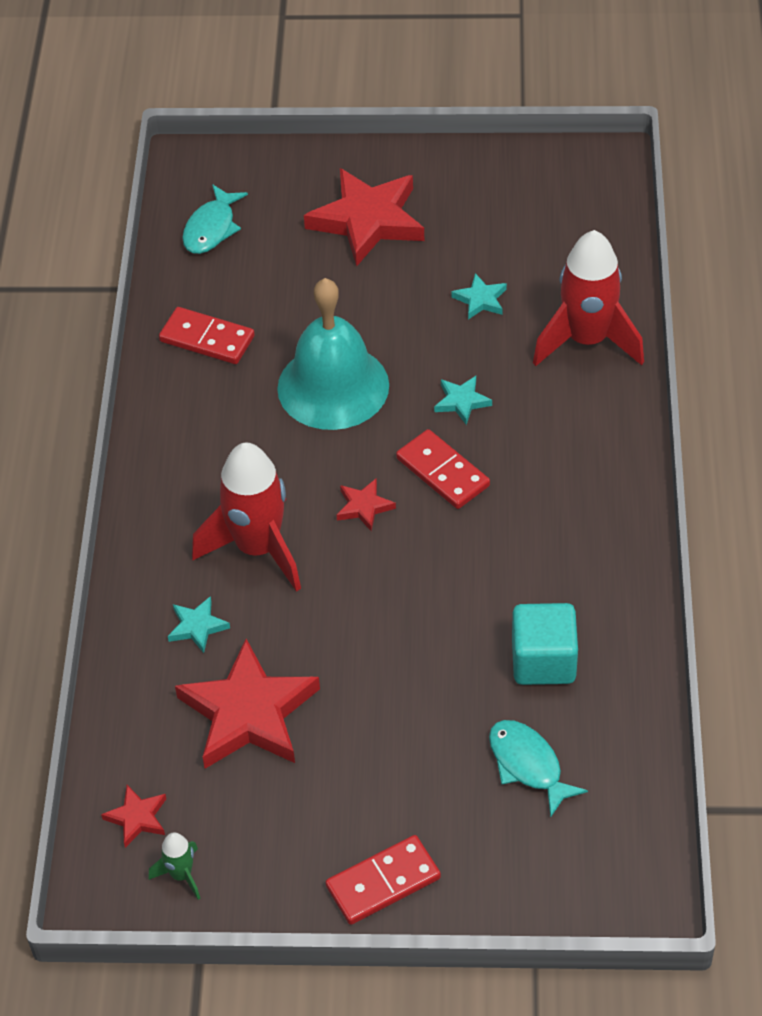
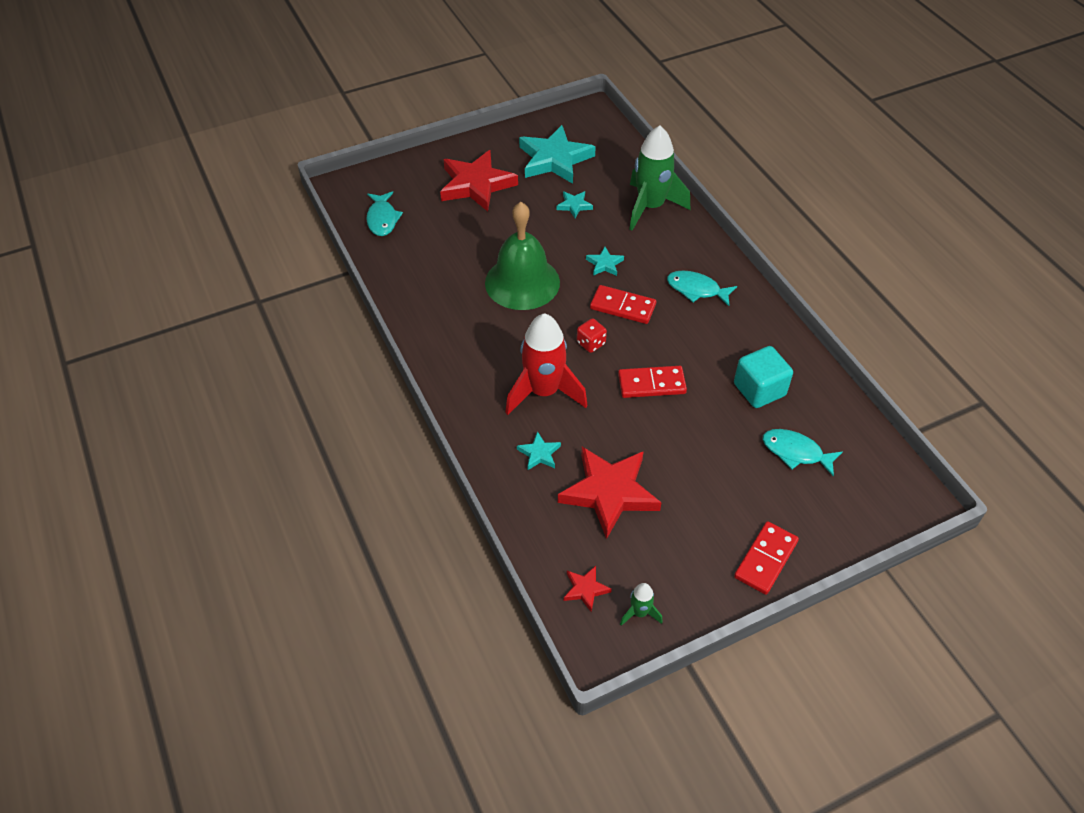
camera: 30 degrees left, 0 degrees up
(207, 339) = (424, 282): red domino -> red domino (651, 384)
(333, 386) = (522, 282): turquoise bell -> green bell
(364, 507) = (591, 343): red star -> red dice
(502, 219) = (554, 159): none -> turquoise star
(562, 487) = (696, 289): none -> turquoise fish
(587, 340) = (650, 207): red rocket -> green rocket

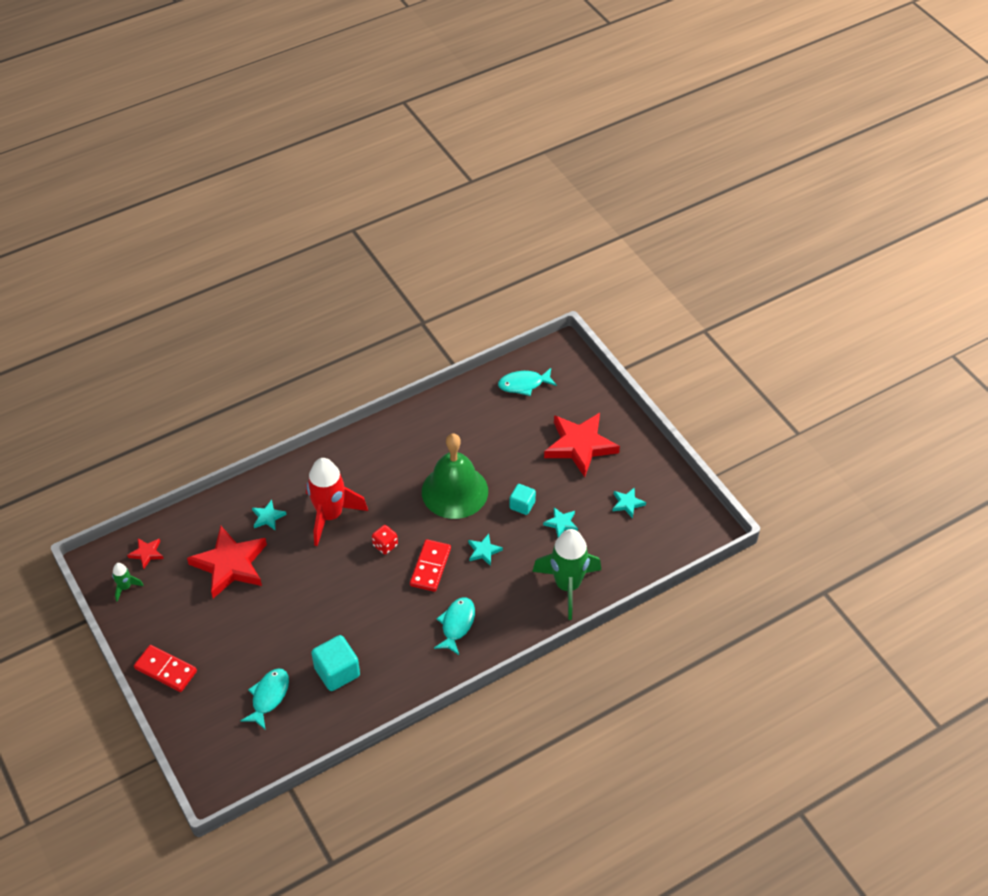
camera: 85 degrees right, 0 degrees up
(547, 231) = (522, 505): none -> turquoise cube
(554, 159) = (627, 503): turquoise star -> turquoise star, size x0.45
(651, 384) = (341, 591): red domino -> none

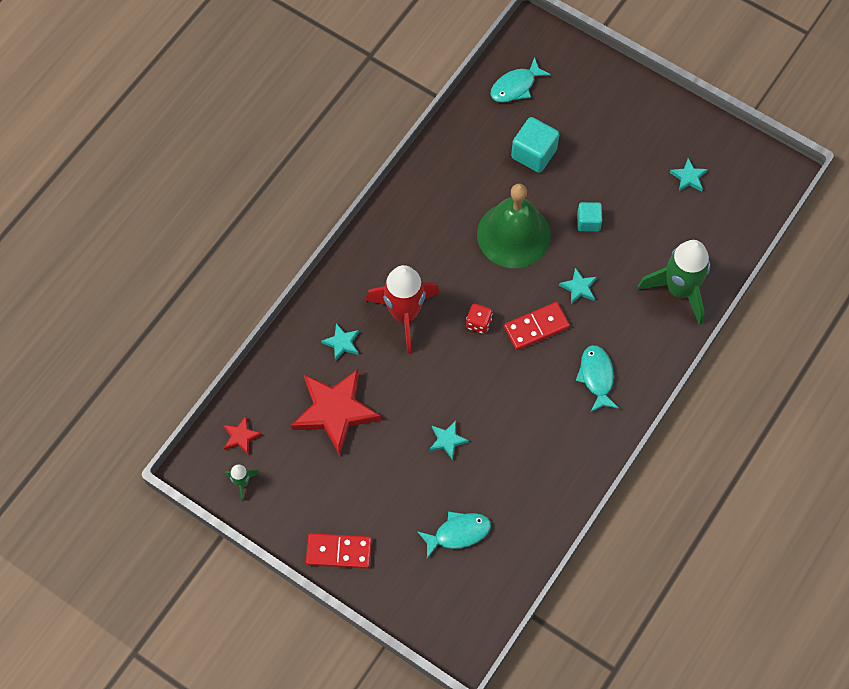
camera: 25 degrees left, 15 degrees up
(269, 696) = (458, 533): turquoise fish -> turquoise fish turned 75 degrees clockwise
(337, 672) = (509, 477): turquoise cube -> turquoise cube (534, 154)
(430, 567) = (536, 327): red domino -> red domino turned 75 degrees clockwise
(561, 523) = (637, 226): turquoise star -> turquoise star (447, 440)
(580, 446) = (609, 133): red star -> none

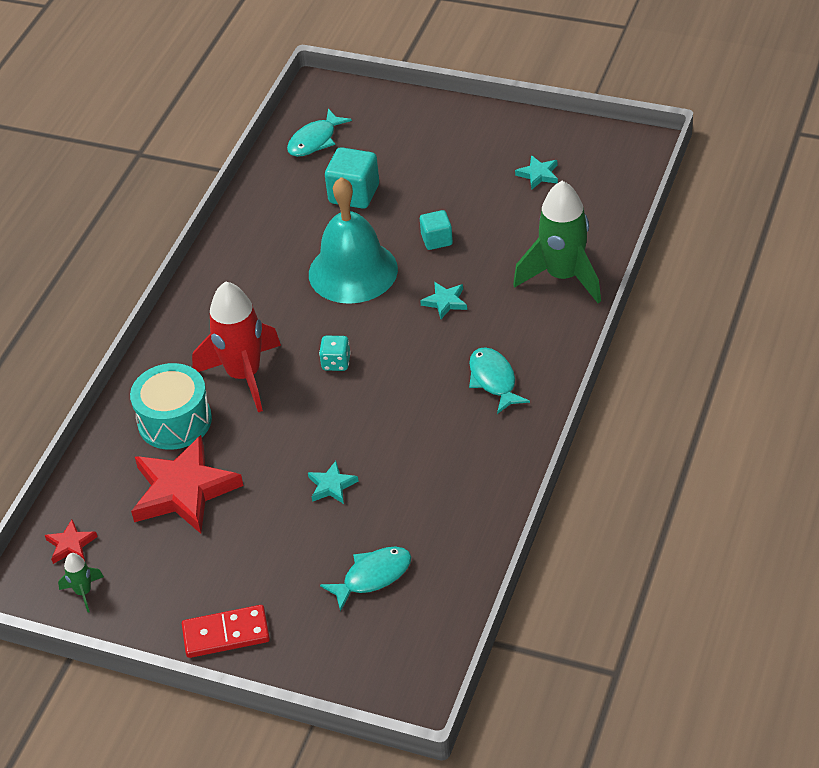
camera: 10 degrees left, 20 degrees down
(342, 343) = (175, 421): turquoise star -> turquoise drum
(478, 323) = (336, 363): red dice -> turquoise dice
(513, 234) = (353, 271): green bell -> turquoise bell
(536, 327) = (406, 350): red domino -> none

